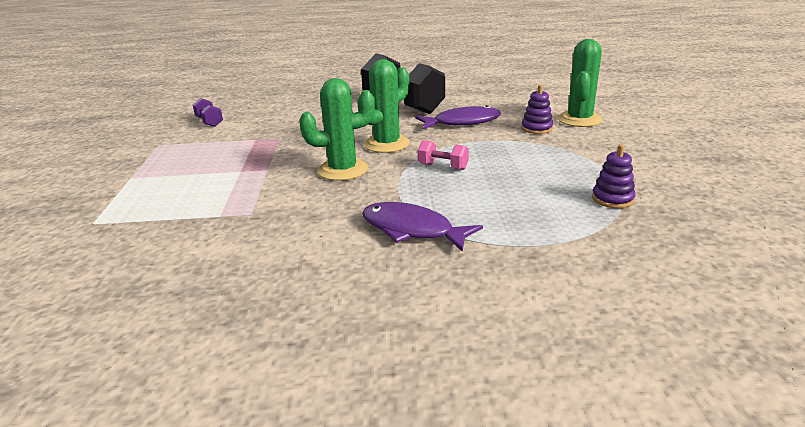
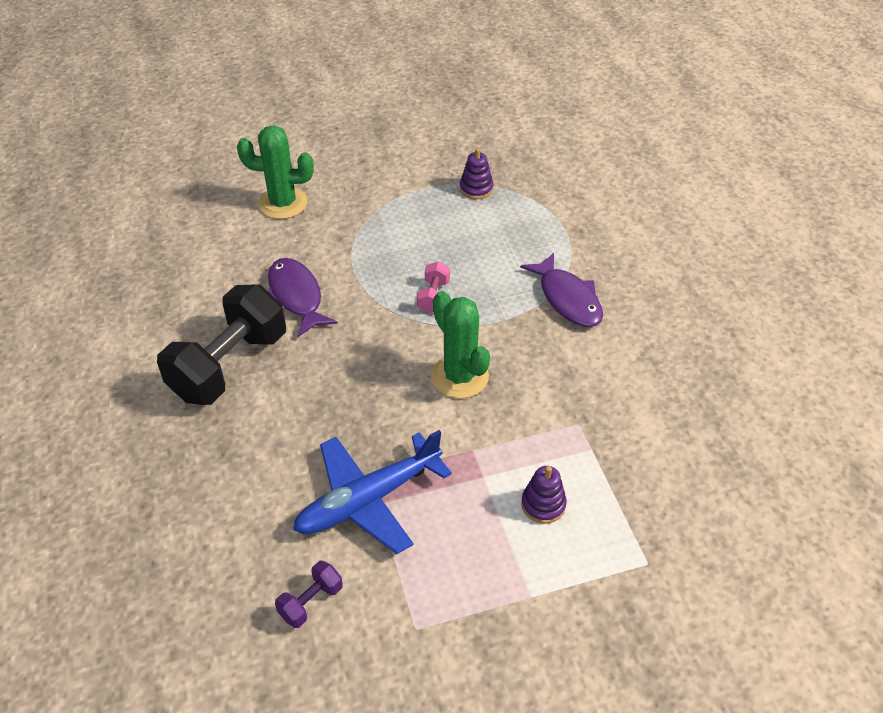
camera: 105 degrees left, 20 degrees up
(260, 137) = (369, 500): none -> blue plane
(387, 144) = (377, 354): green cactus -> none
(412, 230) = (567, 299): purple fish -> purple fish turned 45 degrees counterclockwise
(537, 128) = (313, 234): purple stacking toy -> purple stacking toy (543, 505)

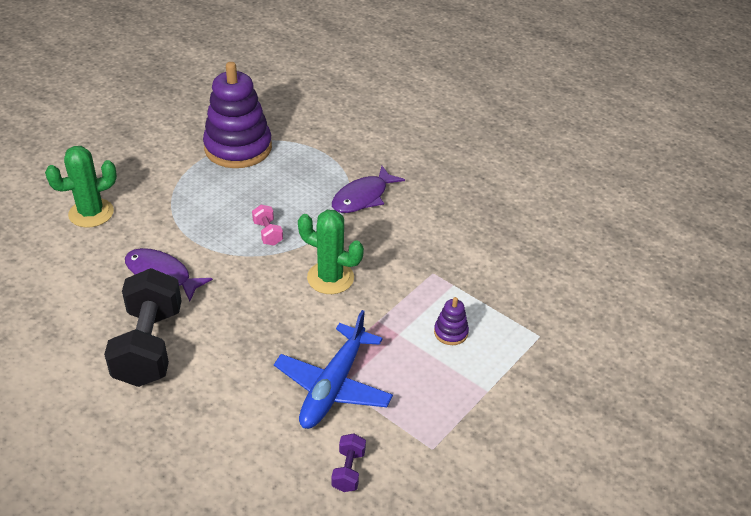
camera: 35 degrees left, 5 degrees down
(476, 189) = (238, 148): purple stacking toy -> purple stacking toy, size x2.40
(567, 299) = (363, 197): purple fish -> purple fish turned 105 degrees clockwise

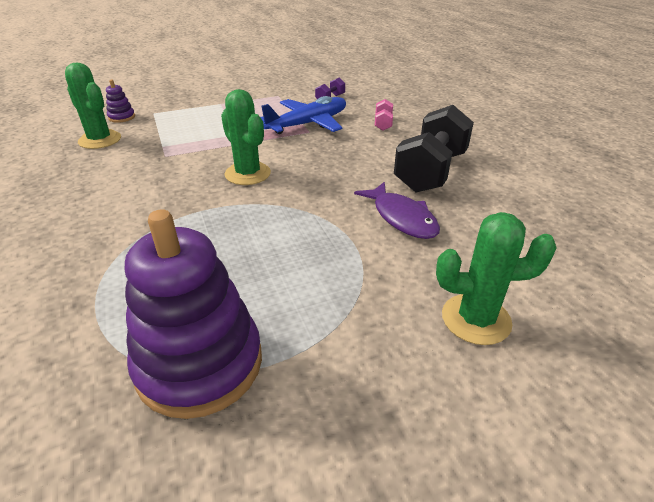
camera: 150 degrees left, 5 degrees down
(268, 233) = (268, 224): pink dumbbell -> pink dumbbell (383, 124)
(363, 197) = (132, 229): purple fish -> none
(451, 332) = (203, 126): purple stacking toy -> purple stacking toy (122, 117)
(524, 270) = (100, 140): none -> green cactus

